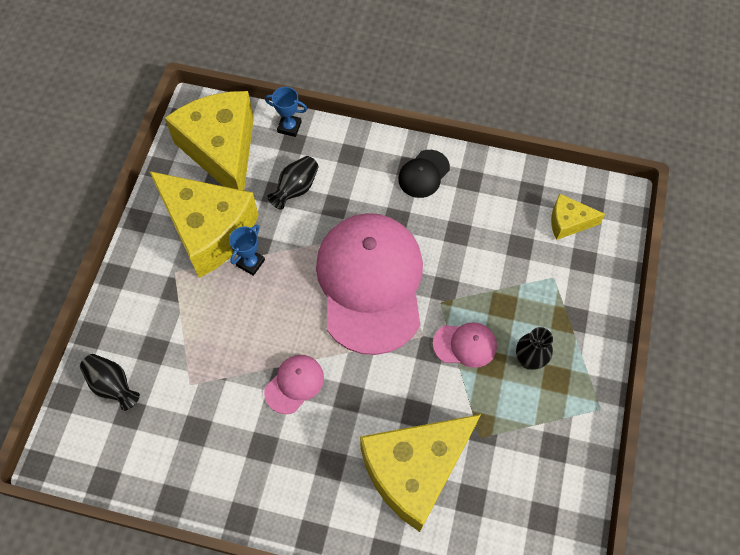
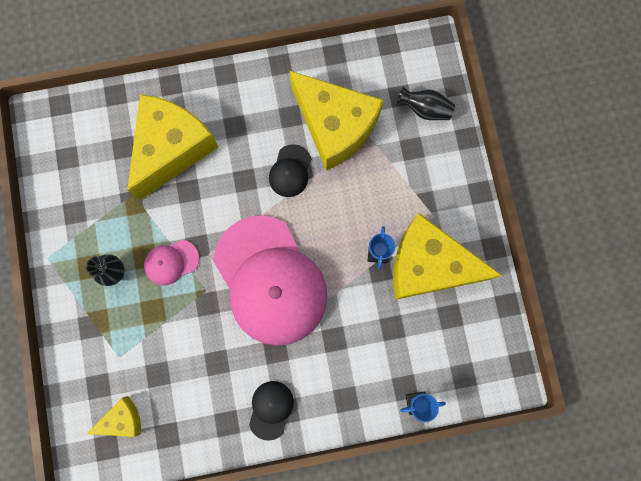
camera: 155 degrees right, 15 degrees up
(222, 150) = (463, 348): yellow cheese -> yellow cheese (335, 126)
(294, 384) = (290, 171): pink cap -> black cap
(296, 189) = (376, 340): black vase -> none

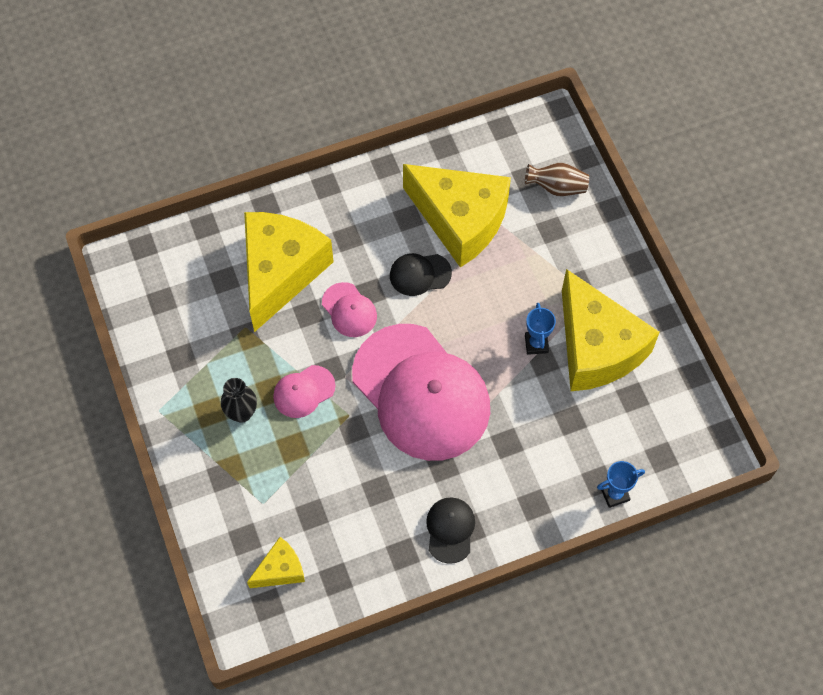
camera: 10 degrees left, 15 degrees down
(223, 194) = (349, 310): none -> pink cap
(290, 171) = (420, 274): black cap -> black cap turned 75 degrees clockwise
(425, 109) = (557, 187): black vase -> brown vase
(428, 265) = (596, 347): yellow cheese -> yellow cheese turned 120 degrees counterclockwise

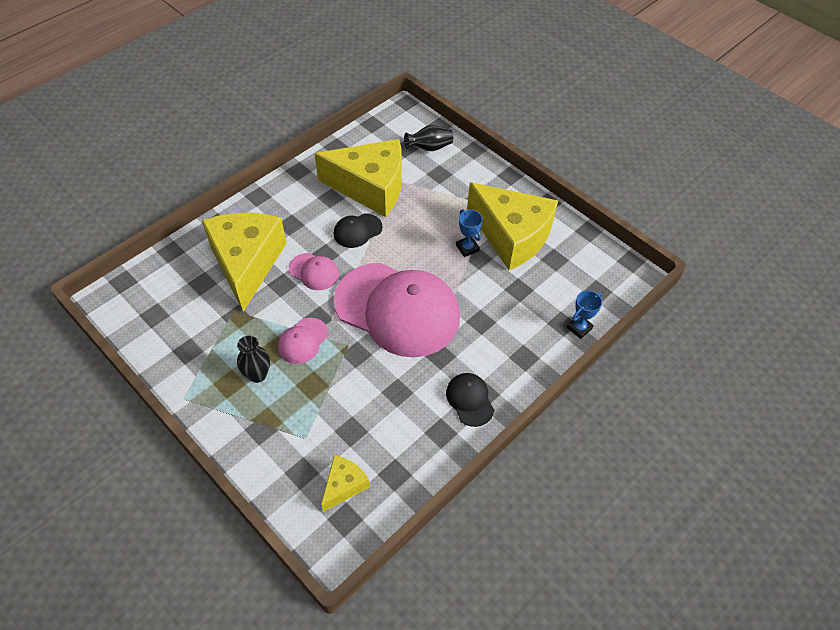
camera: 25 degrees left, 10 degrees down
(557, 187) = (429, 147): brown vase -> black vase

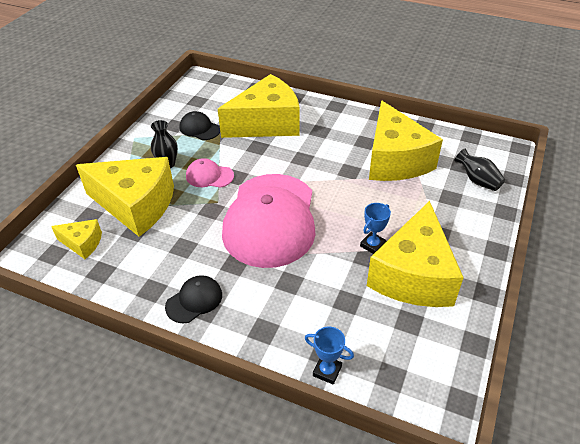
camera: 70 degrees right, 10 degrees down
(310, 421) = (136, 205): none -> yellow cheese
(314, 272) = (280, 159): pink cap -> none
(357, 231) = (340, 168): black cap -> black cap (199, 128)

